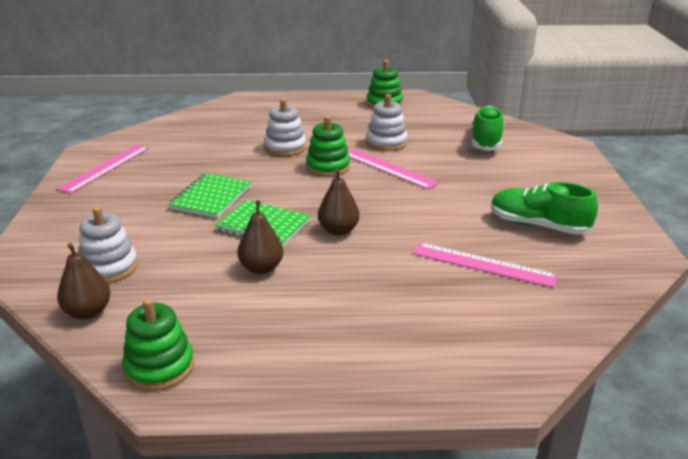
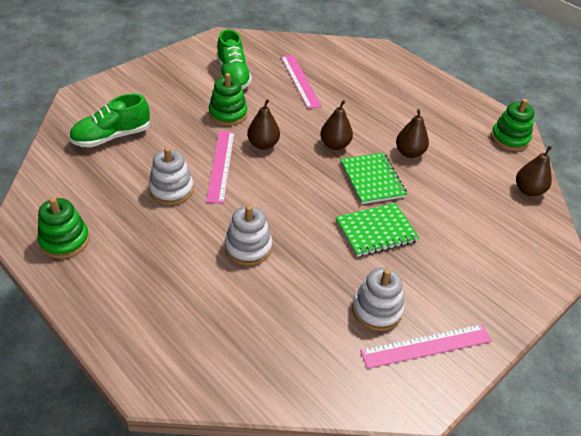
camera: 135 degrees left, 15 degrees up
(109, 268) = (498, 215): white stacking toy -> white stacking toy (376, 310)
(328, 167) = (255, 198): green stacking toy -> green stacking toy (228, 114)
(391, 195) = (263, 144): none -> brown pear

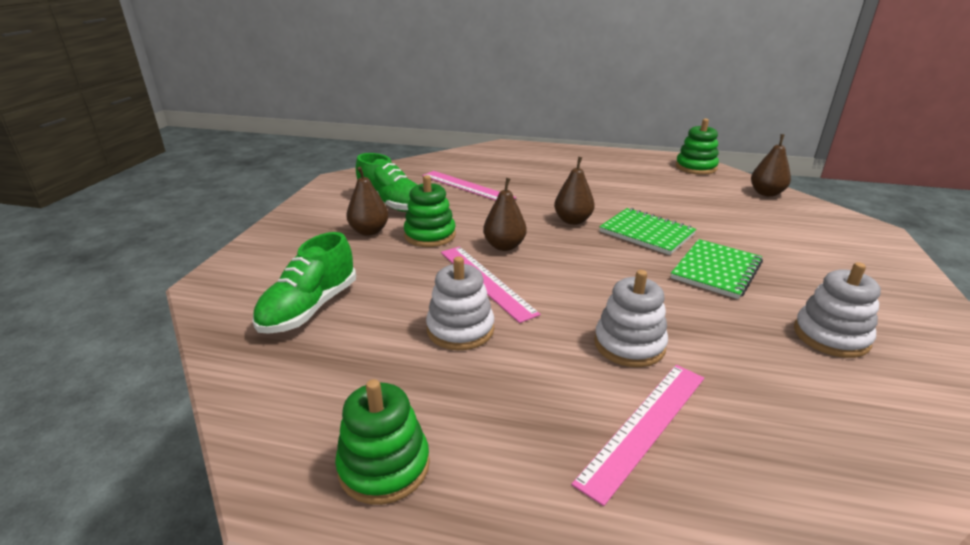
camera: 30 degrees left, 15 degrees down
(409, 153) = (642, 203): brown pear -> brown pear (369, 231)
(426, 346) = (918, 344): pink ruler -> pink ruler (644, 426)

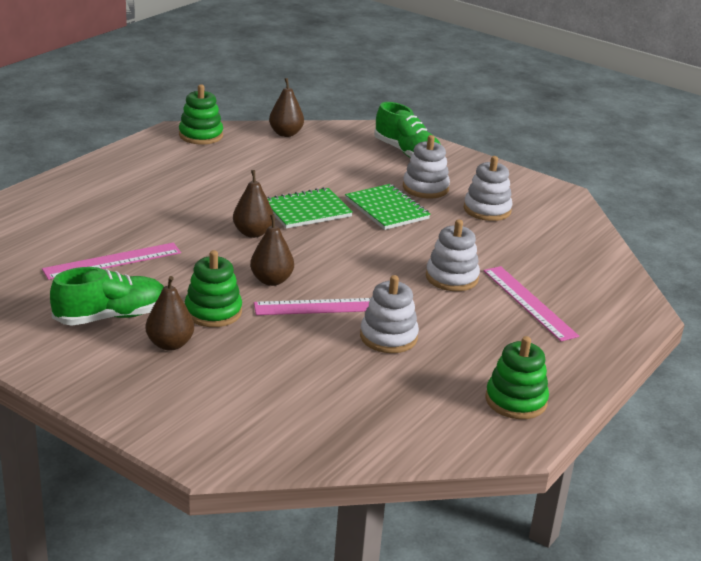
camera: 70 degrees left, 0 degrees up
(309, 308) = (303, 403): green shoe -> green shoe (407, 153)
(803, 282) = (425, 188): none -> white stacking toy

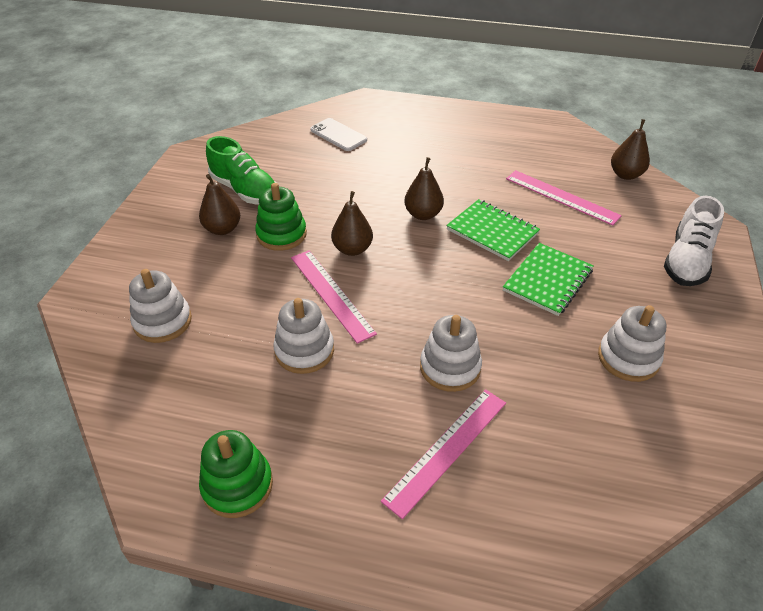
camera: 70 degrees right, 15 degrees up
(65, 238) = (338, 135): none -> white phone
(112, 261) = (322, 165): pink ruler -> pink ruler (561, 197)
(201, 135) = (563, 135): green stacking toy -> none
(407, 153) = (686, 261): green shoe -> white shoe
(425, 188) = (624, 295): white stacking toy -> white stacking toy (163, 321)

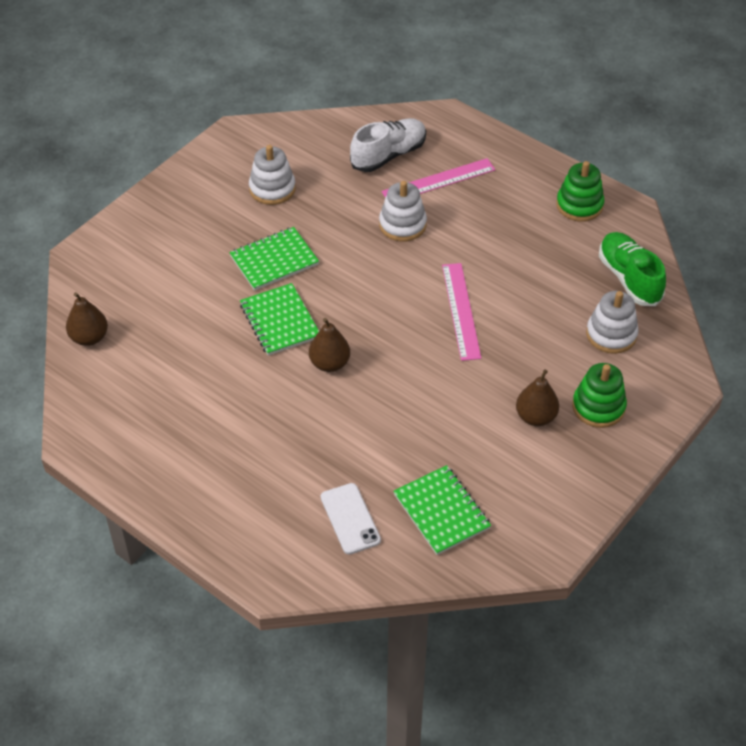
camera: 155 degrees left, 5 degrees up
(245, 190) = (497, 464): green shoe -> green shoe (629, 278)
(275, 154) = (441, 511): none -> green notebook
(281, 234) = (479, 389): green stacking toy -> green stacking toy (598, 407)
(304, 350) = (503, 272): white stacking toy -> none
(352, 249) = (420, 348): brown pear -> none
(561, 197) = (180, 335): pink ruler -> none
(686, 261) = (144, 237): white shoe -> white shoe (388, 155)

